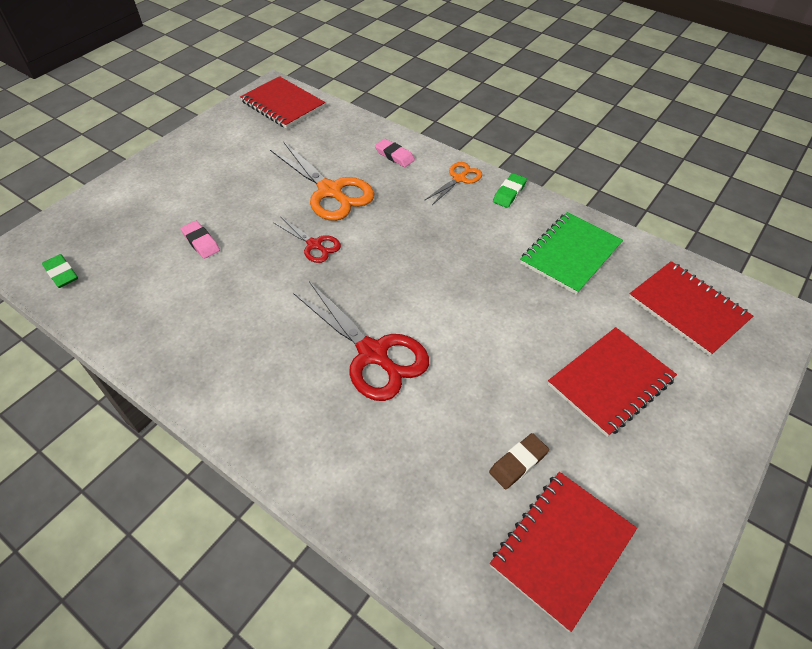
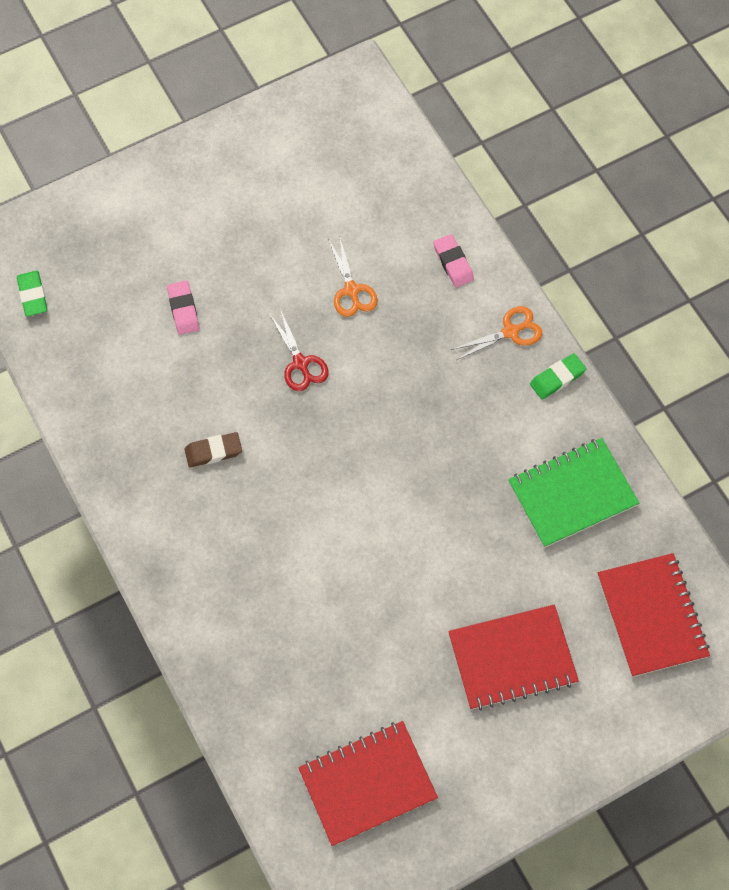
camera: 25 degrees right, 15 degrees up
(283, 105) = (356, 117): red notebook -> none
(330, 191) = (351, 290): orange scissors -> orange scissors, size x0.54
(373, 354) = (299, 526): red scissors -> none
(518, 463) = (375, 696): brown eraser -> brown eraser (213, 451)

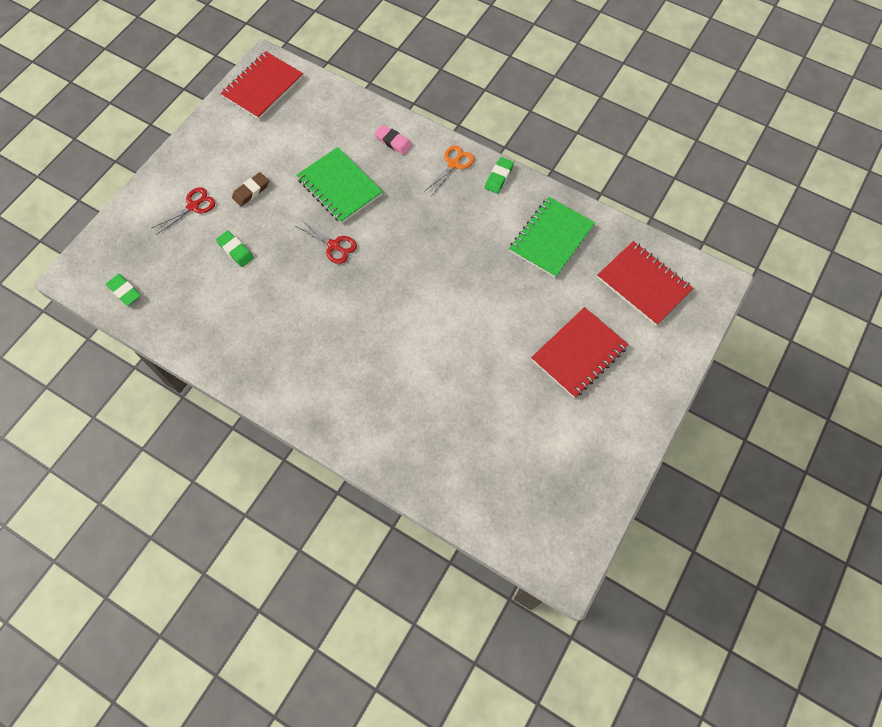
camera: 30 degrees left, 0 degrees up
(166, 228) = (193, 206): none -> red scissors
(183, 309) = (235, 250): pink eraser -> green eraser
(213, 451) = (309, 327): brown eraser -> brown eraser (251, 191)
(351, 290) = (339, 187): orange scissors -> green notebook
(367, 783) = (540, 480): red notebook -> red notebook (263, 87)

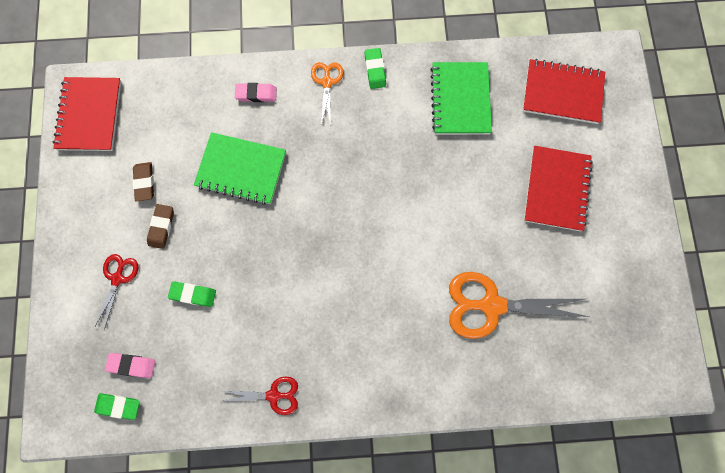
camera: 35 degrees left, 10 degrees up
(155, 270) = (132, 365): none -> pink eraser
(264, 154) = (144, 182): none -> brown eraser
(334, 245) = (280, 229): red scissors -> red scissors (274, 395)
(453, 405) = (491, 305): none -> orange scissors

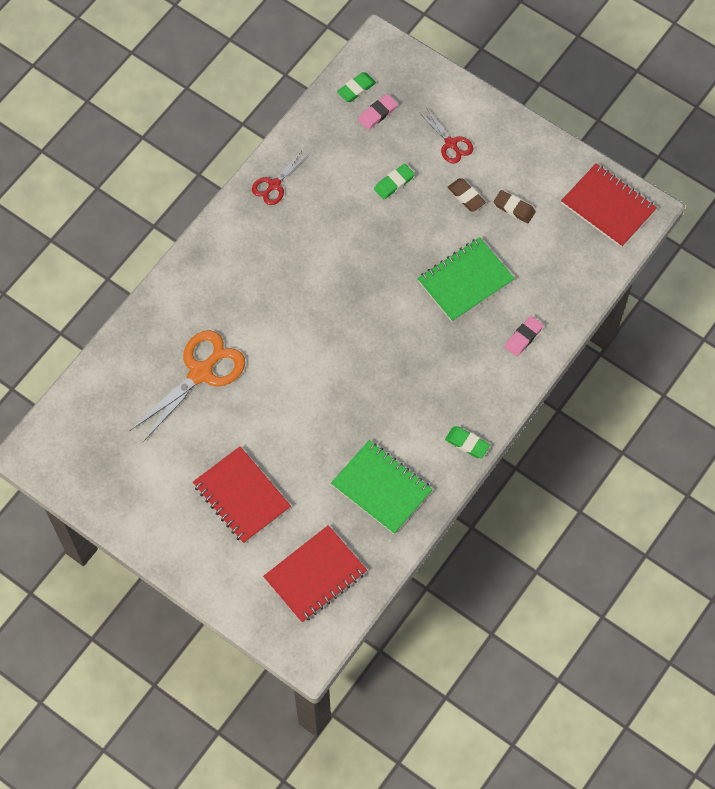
camera: 130 degrees right, 10 degrees down
(327, 82) = (488, 398): orange scissors -> none

